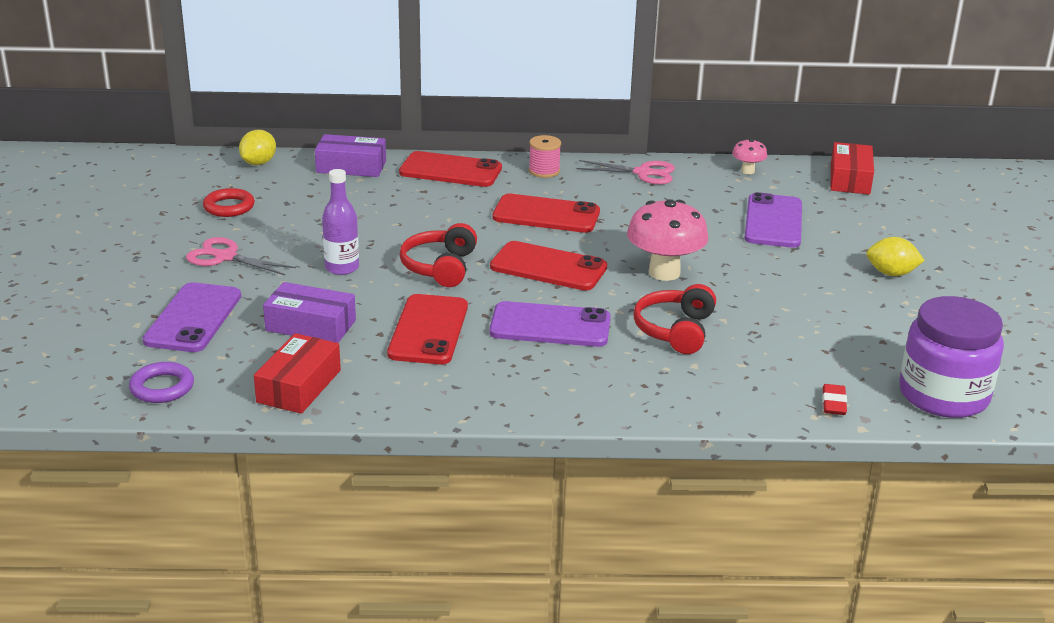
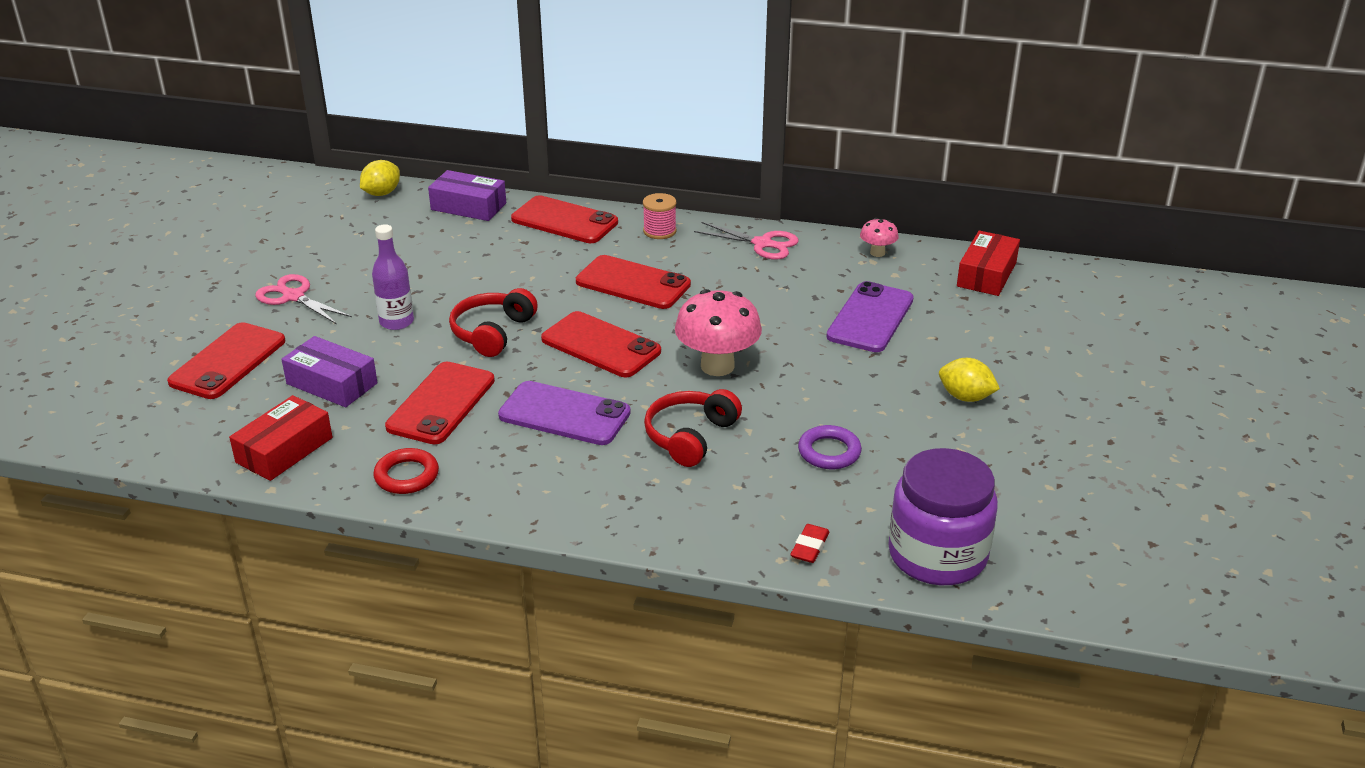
camera: 15 degrees right, 5 degrees up
(162, 387) = (159, 434): purple ring -> purple ring (829, 452)
(193, 318) = (228, 361): purple phone -> red phone
(229, 207) = (327, 240): red ring -> red ring (407, 476)

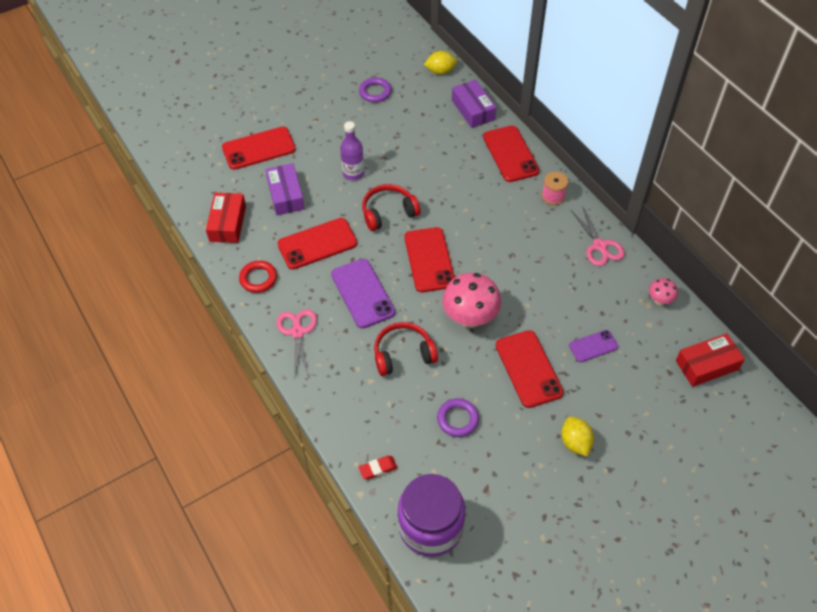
camera: 45 degrees right, 20 degrees up
(284, 450) = (227, 223): red box -> red box turned 75 degrees counterclockwise
(293, 297) = (326, 123): pink scissors -> pink scissors (297, 332)
(322, 244) = (375, 92): none -> purple ring
(633, 283) = (494, 226): red phone -> red phone (528, 369)
(870, 318) = (593, 346): purple phone -> purple phone, size x0.57

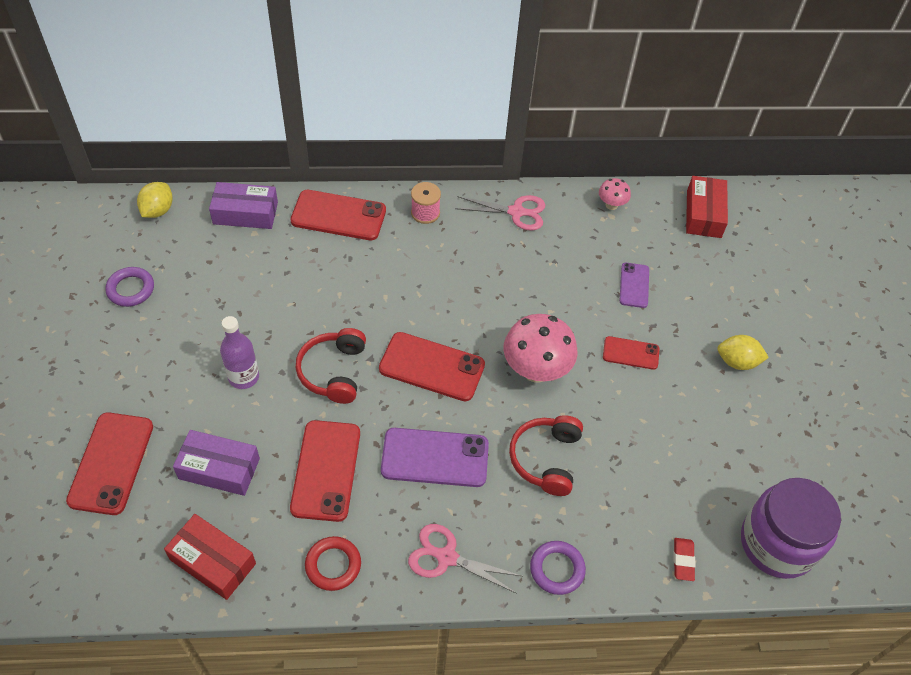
camera: 65 degrees left, 0 degrees up
(457, 419) = (659, 450): purple ring -> purple ring (557, 569)
(528, 369) = (630, 353): red phone -> red phone, size x0.57

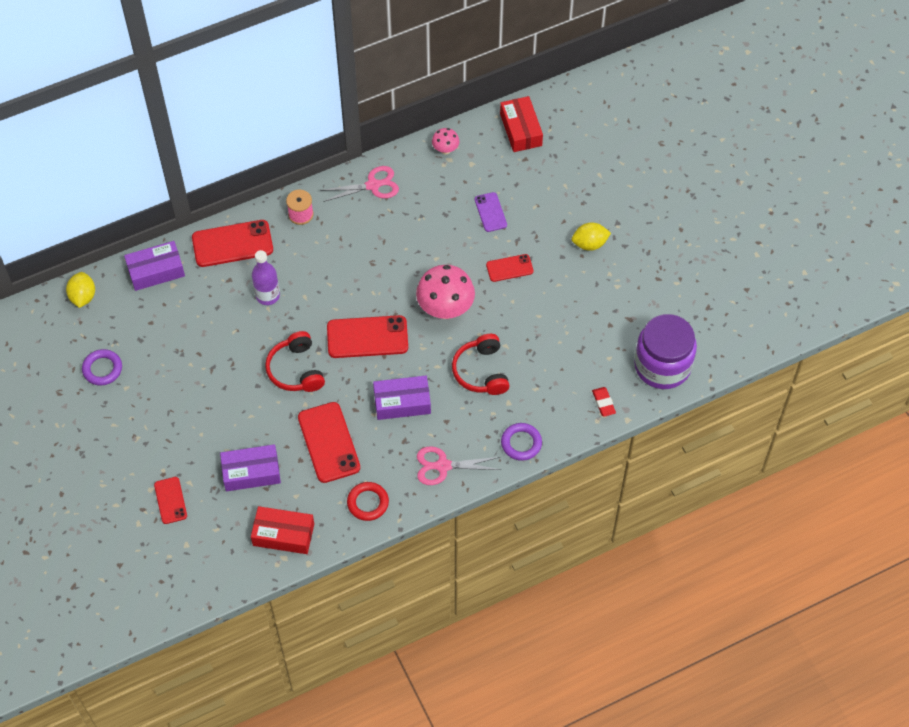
camera: 20 degrees left, 5 degrees up
(111, 463) = (170, 500): red phone -> red phone, size x0.57
(244, 377) = (231, 401): purple bottle -> purple bottle (267, 295)
(435, 458) = (402, 402): purple phone -> purple box

